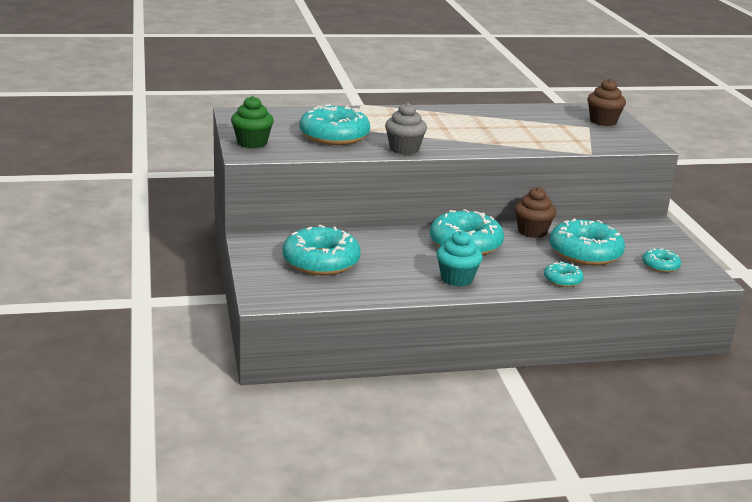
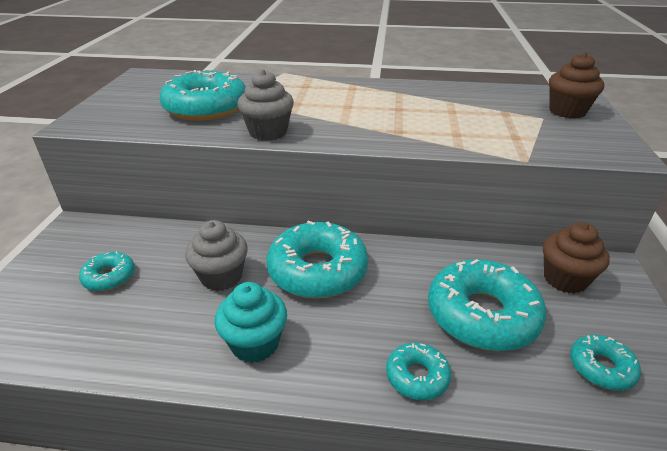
camera: 20 degrees right, 10 degrees up
(252, 143) = (103, 110): green cupcake -> none
(321, 261) = (109, 277): turquoise donut -> turquoise donut, size x0.50
(402, 253) = (221, 277): none -> grey cupcake
(532, 231) = (422, 260): brown cupcake -> brown cupcake (565, 279)

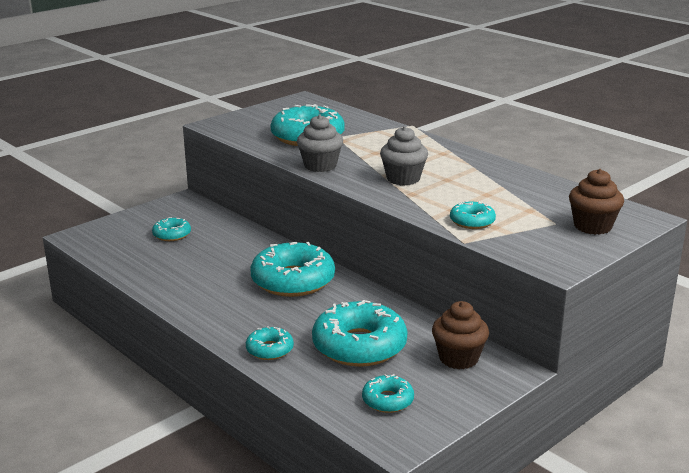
camera: 40 degrees right, 10 degrees down
(221, 277) = (231, 260): grey cupcake -> grey cupcake (403, 179)
(255, 343) = (206, 297): turquoise cupcake -> none
(492, 139) = (472, 221): none -> turquoise donut

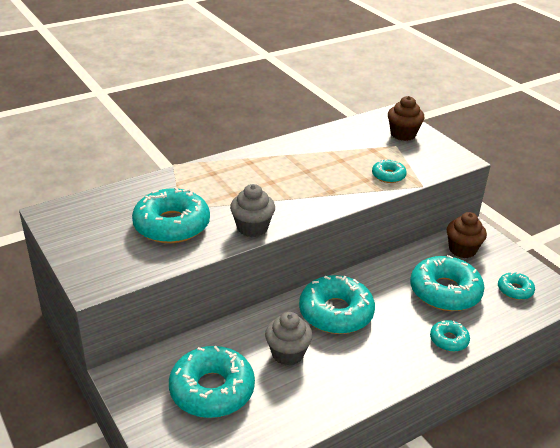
camera: 80 degrees left, 10 degrees up
(172, 235) = (212, 390): turquoise donut -> turquoise donut, size x1.99
(403, 179) = (298, 190): grey cupcake -> grey cupcake (287, 353)

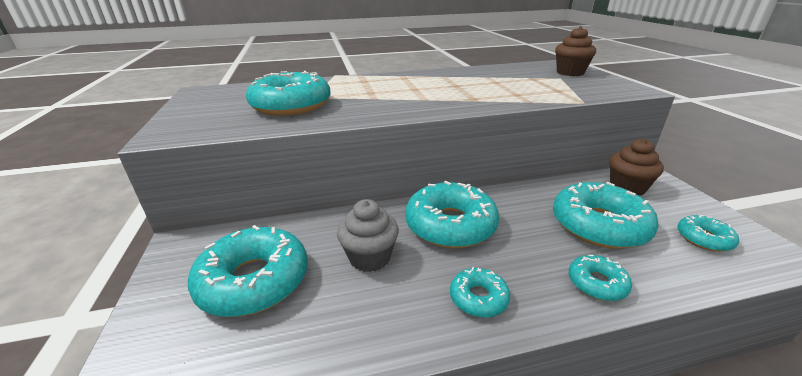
camera: 20 degrees right, 5 degrees down
(252, 228) = (369, 114): grey cupcake -> none
(388, 176) = (544, 94): turquoise donut -> turquoise donut (478, 298)

